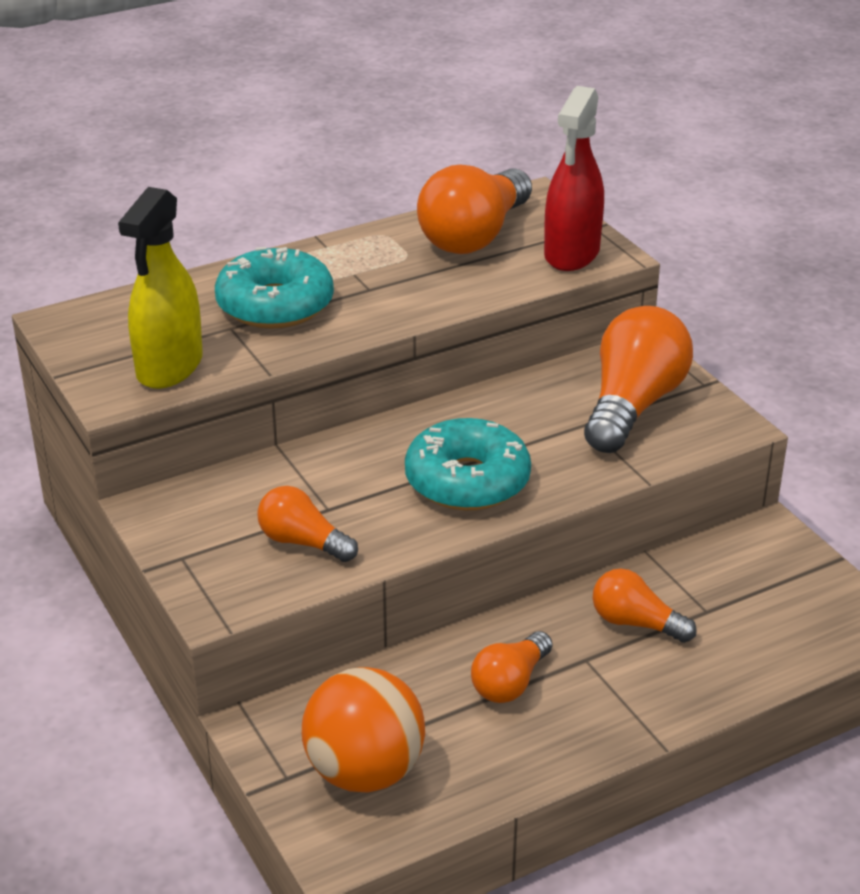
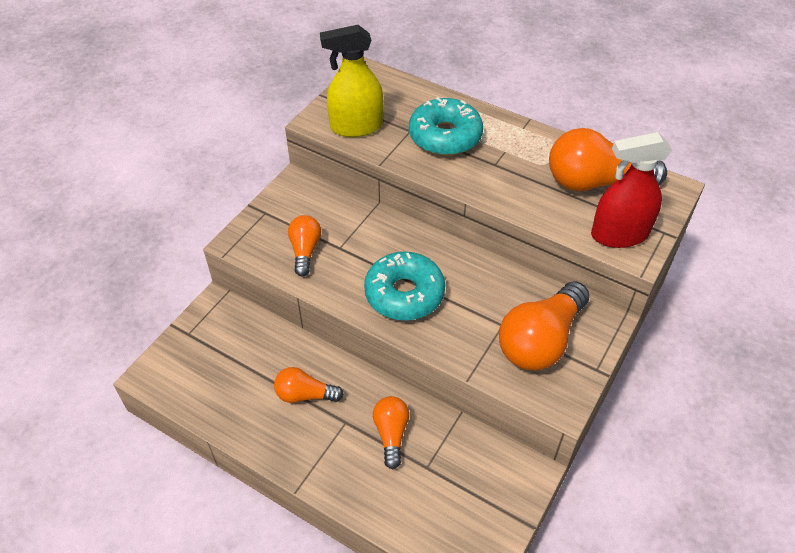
camera: 60 degrees right, 15 degrees up
(364, 772) = (206, 362): orange ball -> none
(633, 405) = (540, 340): orange light bulb -> orange light bulb turned 135 degrees clockwise

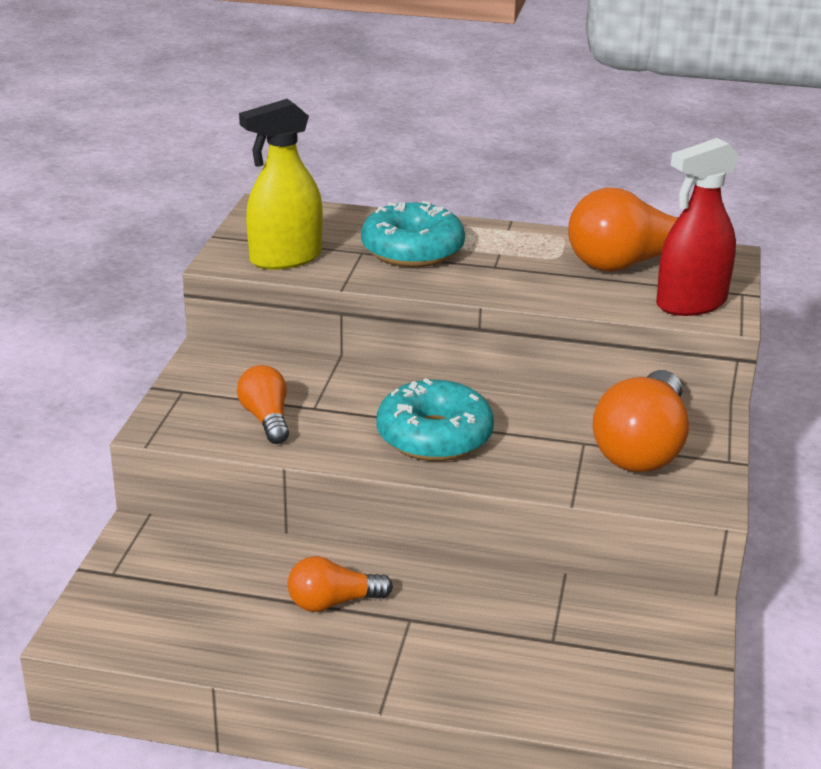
camera: 20 degrees left, 20 degrees down
(391, 434) = (483, 617): orange light bulb -> none

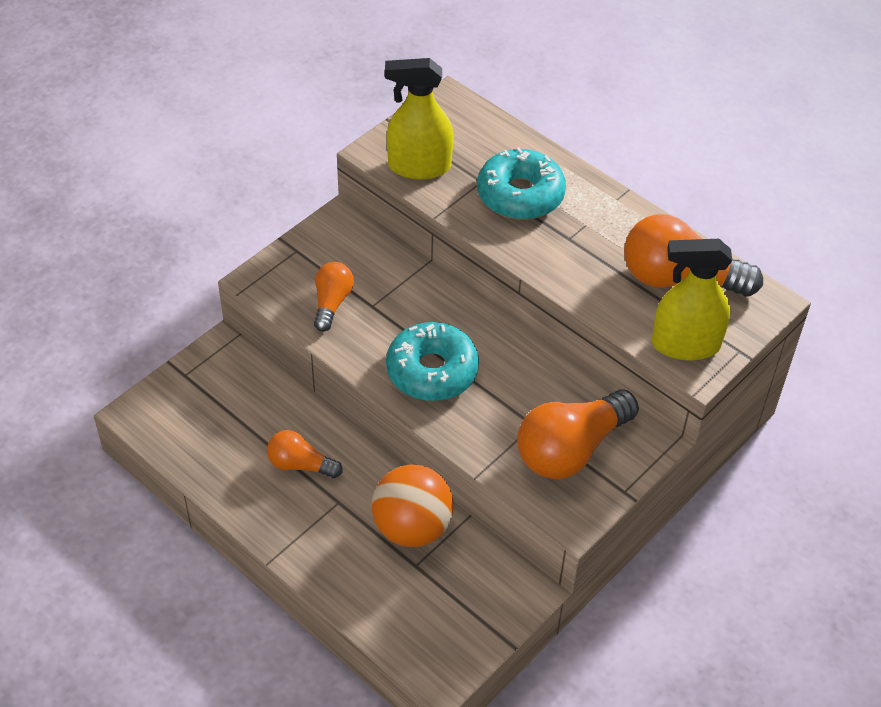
camera: 30 degrees right, 20 degrees up
(515, 608) = (412, 527): none -> orange ball
(691, 303) = (685, 345): red spray bottle -> yellow spray bottle

